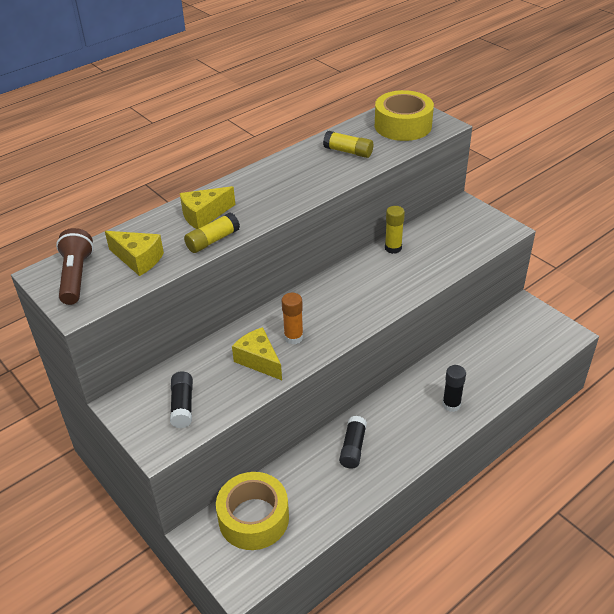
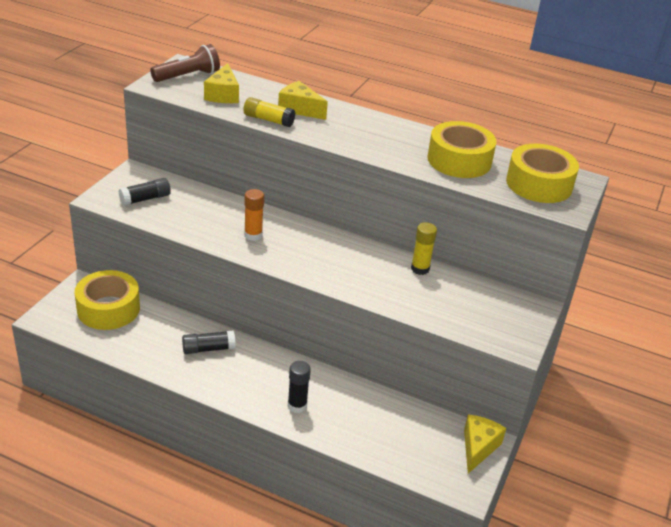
camera: 60 degrees right, 5 degrees down
(259, 360) = (214, 223): yellow cheese -> yellow cheese (478, 447)
(348, 152) = (459, 160): yellow glue stick -> yellow tape

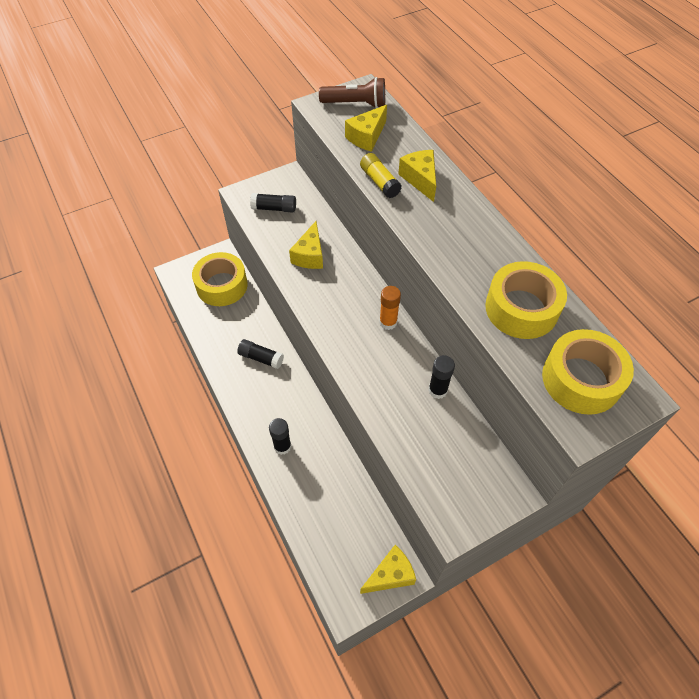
camera: 40 degrees right, 20 degrees up
(217, 221) = (310, 255): none -> yellow cheese
(253, 235) = (325, 283): orange glue stick -> orange glue stick (388, 322)
(420, 269) = (437, 390): yellow glue stick -> black glue stick

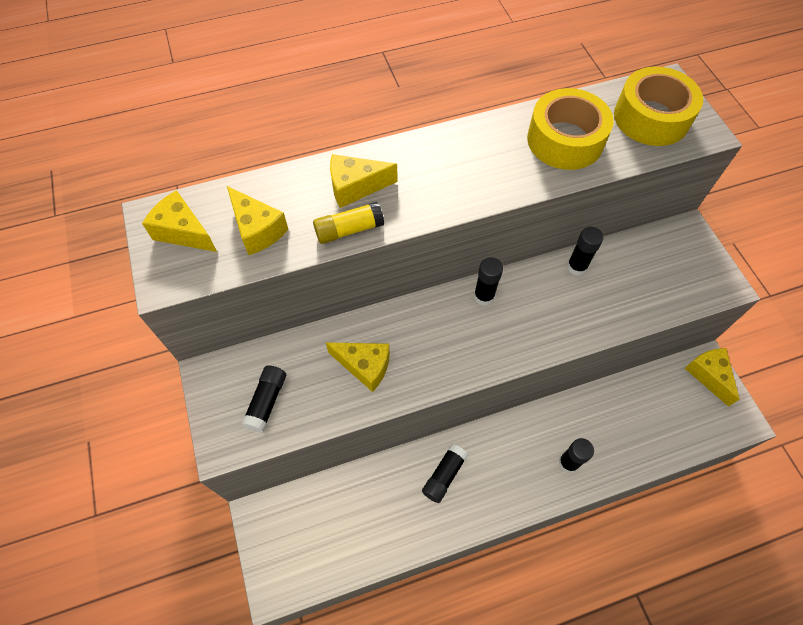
camera: 80 degrees left, 5 degrees up
(222, 285) = (315, 519): yellow tape -> none
(355, 104) = (183, 232): brown flashlight -> yellow cheese
(388, 322) = (484, 296): orange glue stick -> black glue stick

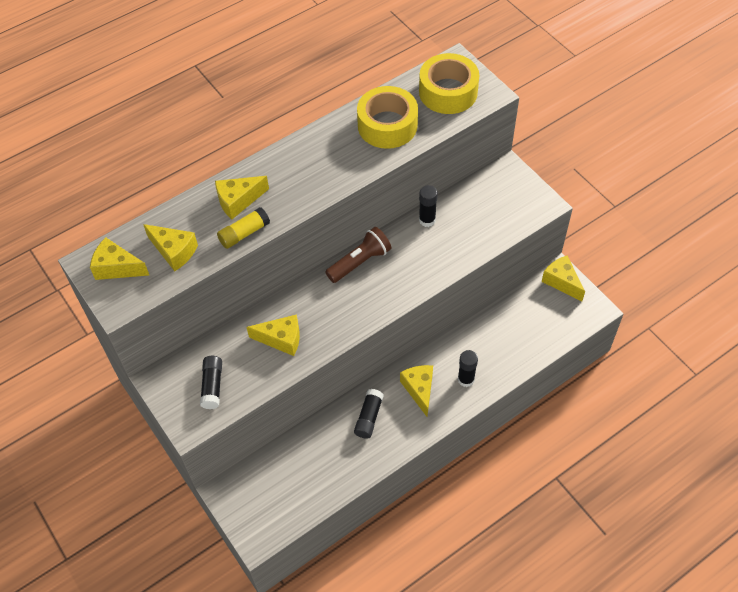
camera: 15 degrees left, 5 degrees down
(484, 296) = (360, 262): black glue stick -> brown flashlight
(511, 459) = (419, 389): none -> yellow cheese

